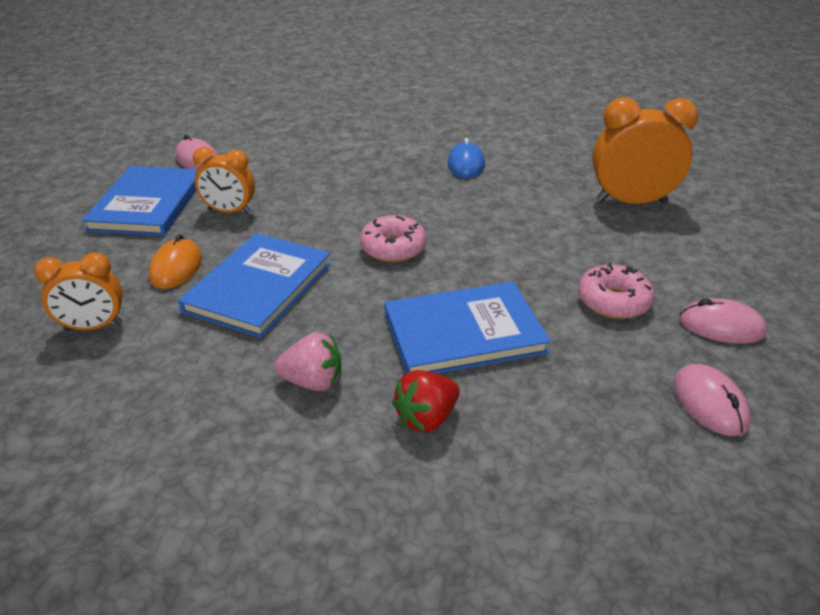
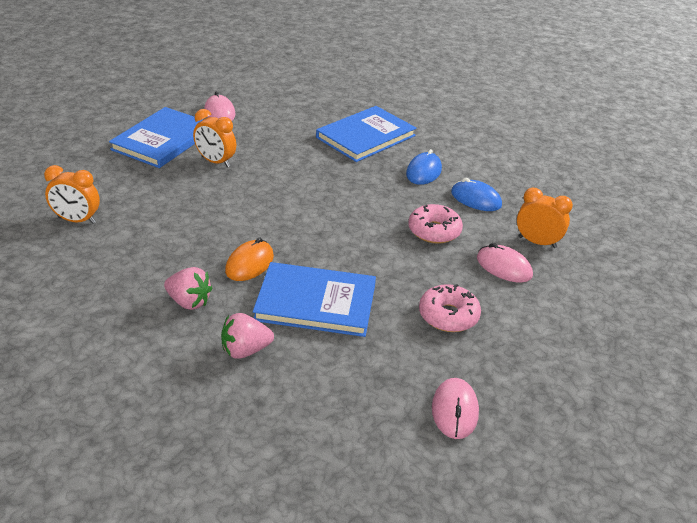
camera: 20 degrees right, 0 degrees up
(176, 268) = (152, 194): orange mouse -> orange mouse (249, 264)
(259, 287) = (198, 225): blue book -> blue book (366, 137)
(393, 248) = (313, 224): pink donut -> pink donut (434, 231)
(426, 418) = (245, 350): red strawberry -> pink strawberry
(538, 177) = (476, 199): none -> blue mouse
(631, 202) = (537, 242): orange clock -> orange clock, size x0.62
(721, 326) = (518, 361): pink mouse -> pink mouse (504, 267)

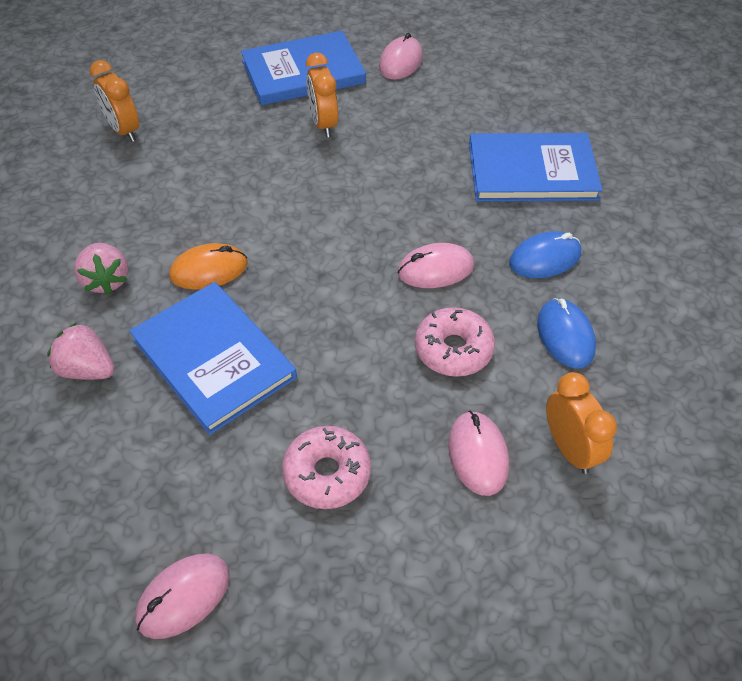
camera: 45 degrees right, 15 degrees up
(377, 201) = (435, 269): none -> pink mouse

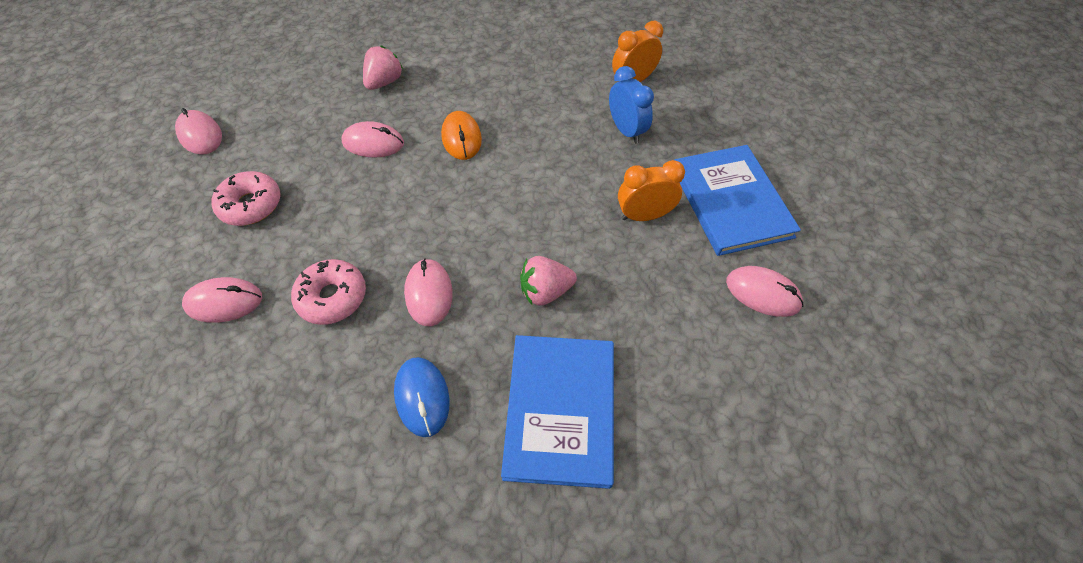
camera: 95 degrees right, 5 degrees up
(106, 280) = (463, 85): pink strawberry -> pink strawberry (545, 291)
(205, 135) = (626, 131): none -> blue clock
(213, 358) = (373, 143): blue book -> pink mouse
(565, 336) = (318, 396): blue mouse -> none
(569, 449) = (199, 373): orange clock -> none

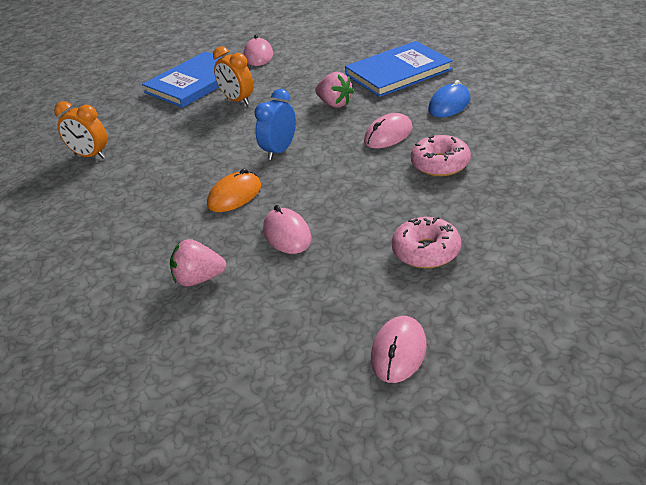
camera: 120 degrees left, 20 degrees down
(224, 302) = (508, 201): pink mouse -> none
(626, 131) = (157, 135): blue clock -> blue clock (279, 151)

